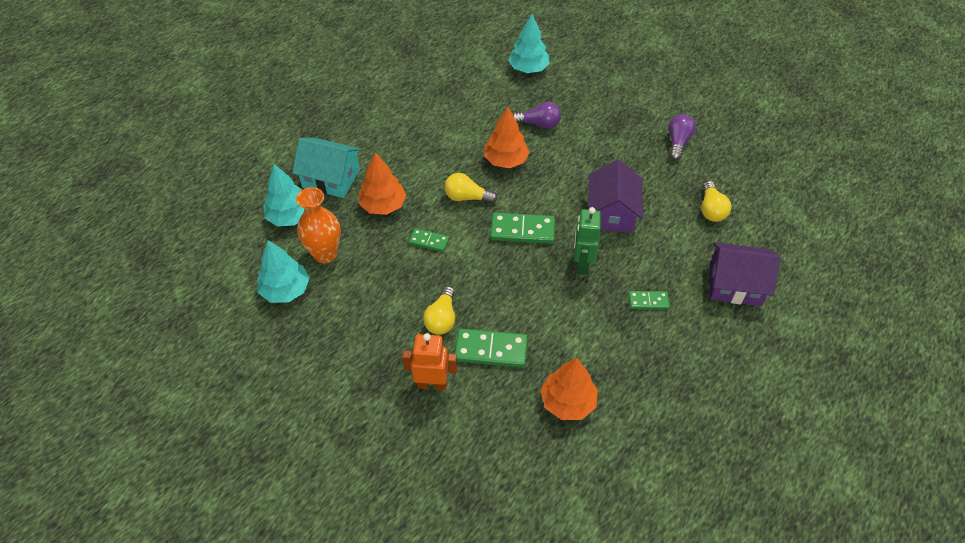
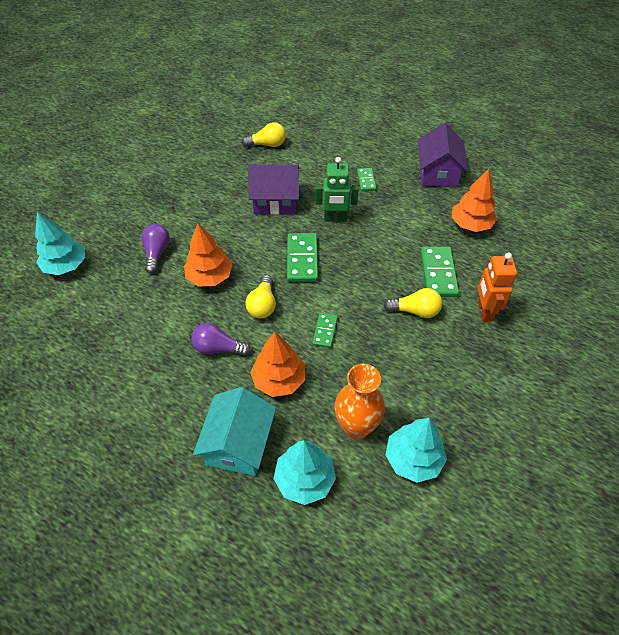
camera: 95 degrees left, 0 degrees up
(678, 142) = (189, 160): purple light bulb -> purple light bulb (218, 348)
(735, 284) = (341, 137): purple house -> purple house (438, 173)

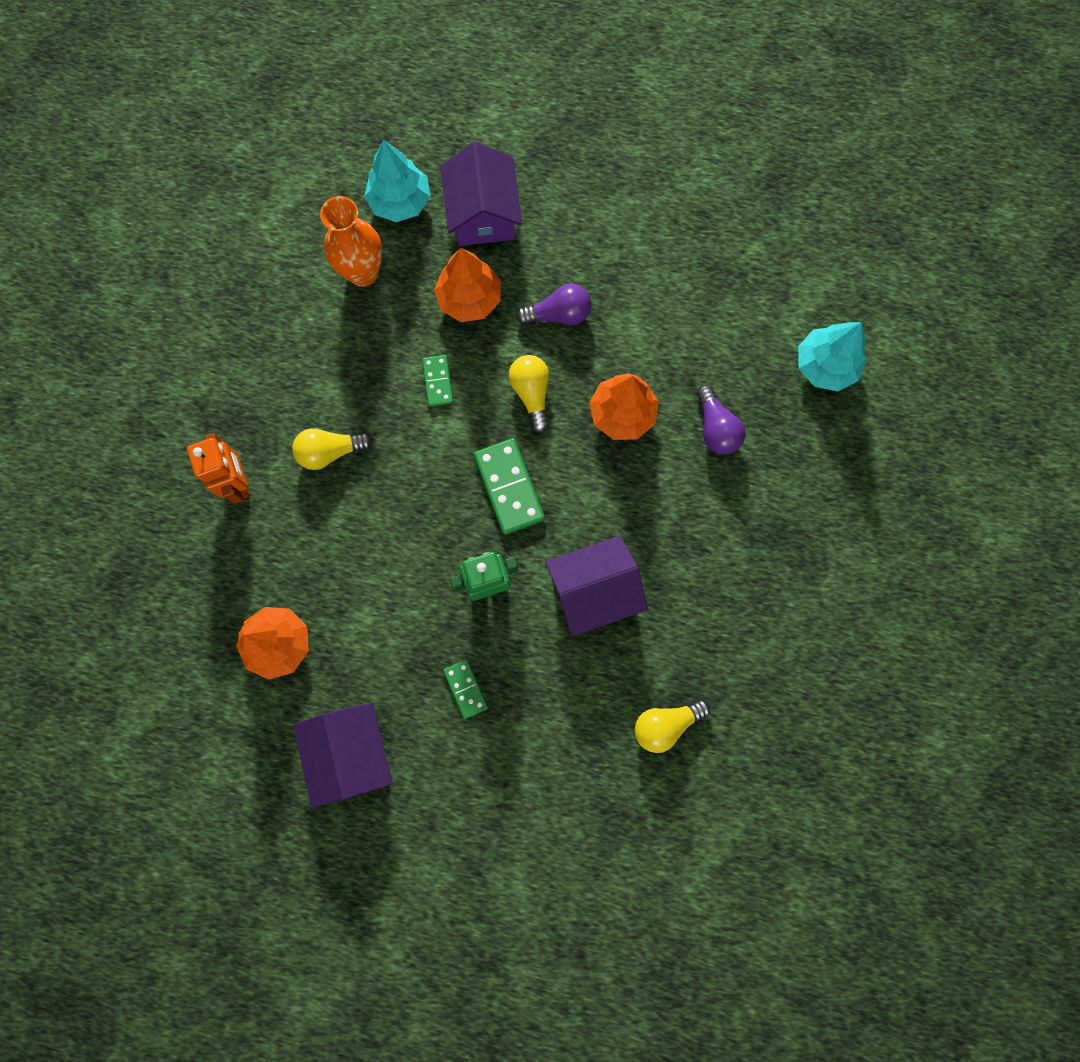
camera: 160 degrees right, 25 degrees up
(239, 443) = (483, 214): turquoise house -> purple house
(413, 459) = (293, 258): turquoise tree -> none
(438, 273) = (311, 527): green domino -> none

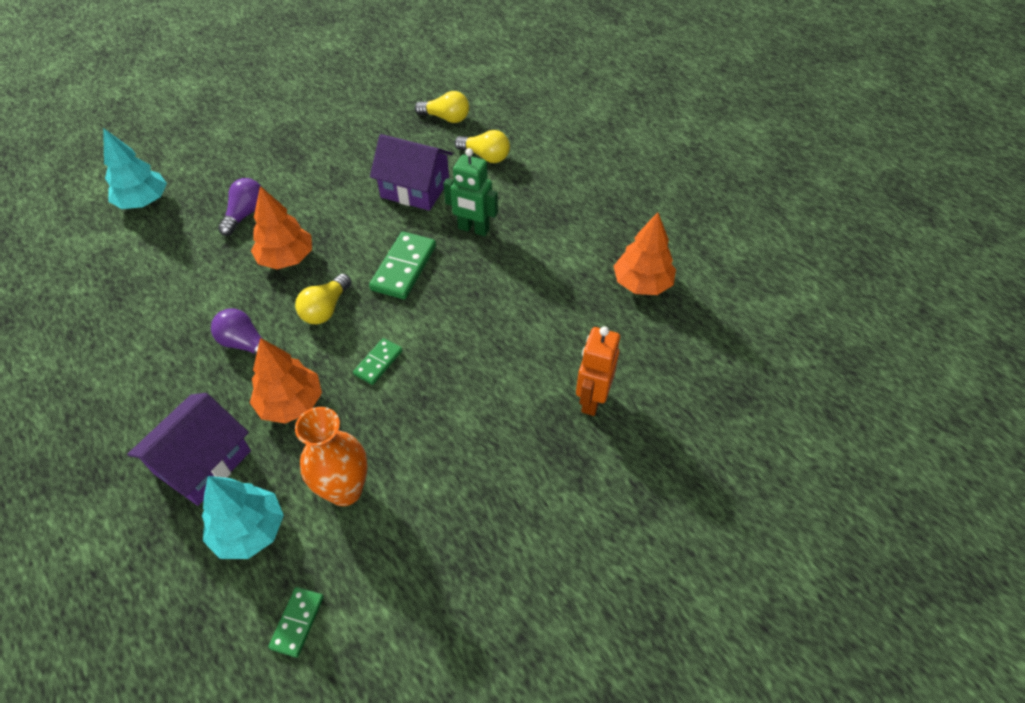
camera: 140 degrees left, 25 degrees down
(330, 451) = (502, 372): yellow light bulb -> yellow light bulb (485, 156)
(350, 752) = (639, 206): purple house -> none
(465, 689) = (540, 192): green domino -> green domino (297, 622)

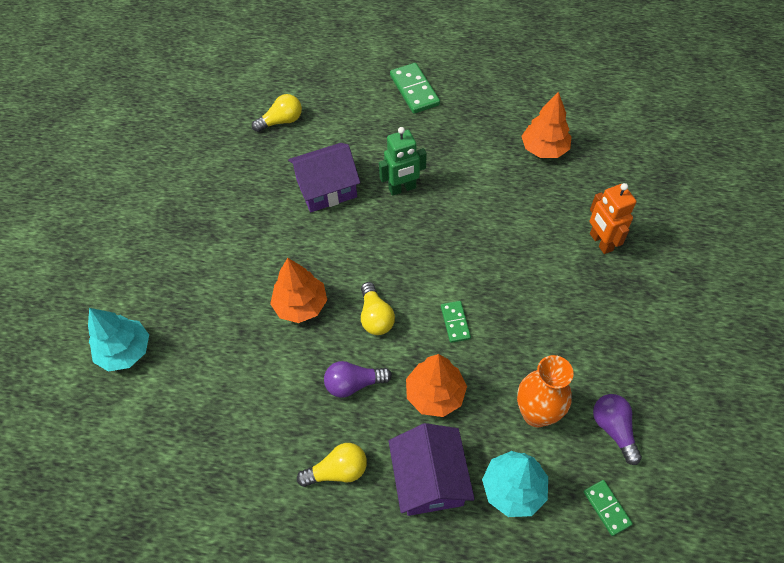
camera: 40 degrees left, 5 degrees up
(245, 214) = (225, 298): purple light bulb -> purple light bulb (613, 429)
(404, 268) = (391, 249): green domino -> green domino (414, 90)
(485, 156) = (345, 131): yellow light bulb -> yellow light bulb (337, 471)

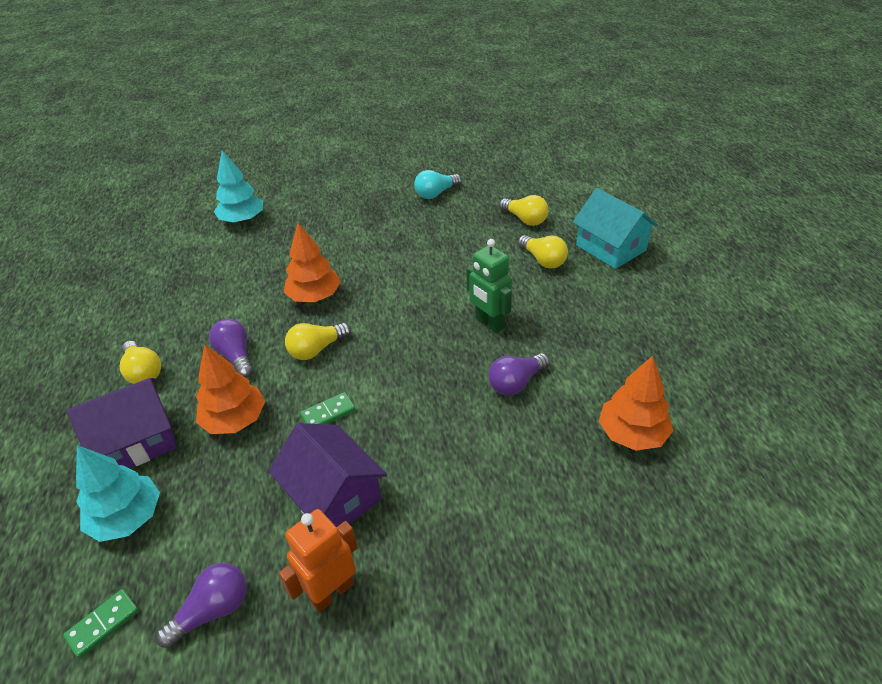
camera: 70 degrees right, 15 degrees down
(196, 171) = (436, 193): none -> turquoise light bulb
(326, 188) = (459, 271): purple house -> purple house (334, 496)
(344, 129) = (543, 260): none -> yellow light bulb
(353, 84) = (611, 248): none -> turquoise house
(414, 90) = (638, 293): green domino -> none
(474, 193) = (516, 383): none -> purple light bulb
(536, 414) = (224, 518): orange vase -> none
(600, 242) = (506, 534): orange robot -> orange robot (331, 592)

